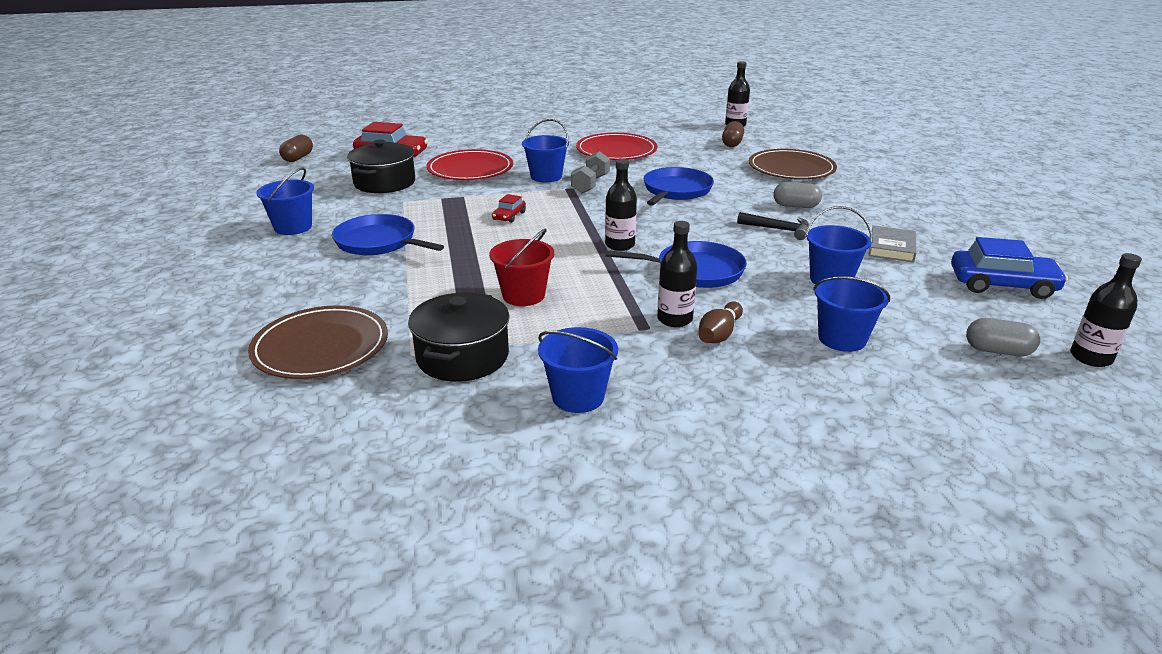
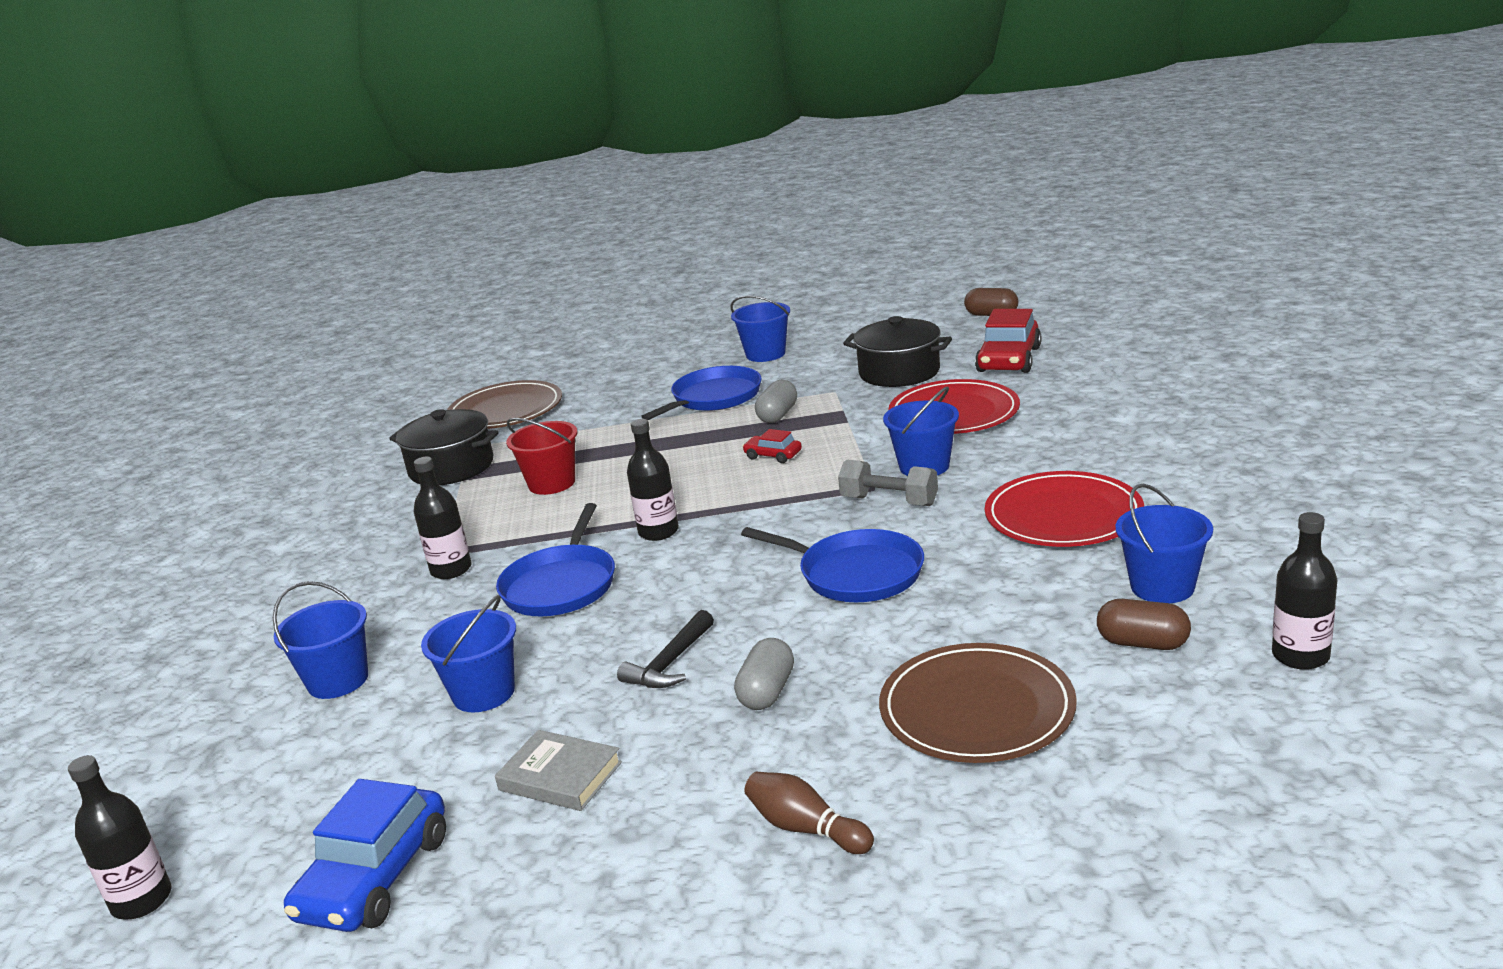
camera: 100 degrees right, 5 degrees down
(578, 397) = (351, 523): blue bucket -> blue bucket (1162, 587)
(719, 334) = (403, 596): brown bowling pin -> brown bowling pin (806, 829)
(998, 351) = (223, 808): grey capsule -> grey capsule (777, 415)

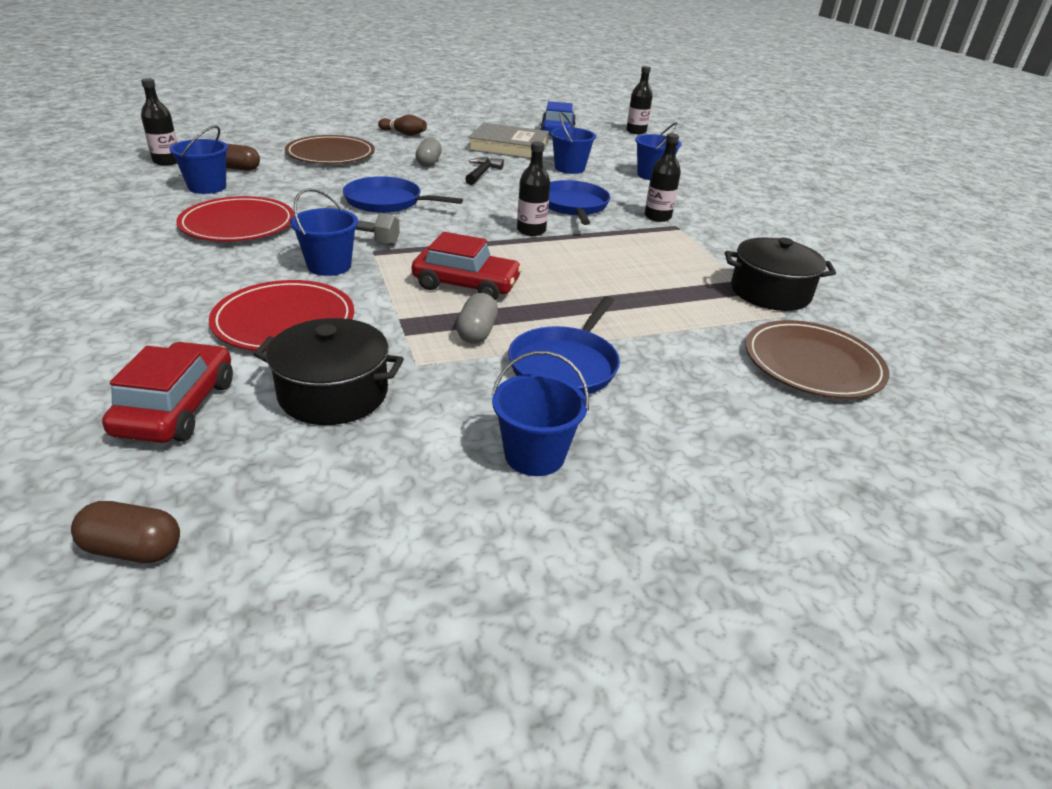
camera: 160 degrees right, 10 degrees up
(552, 483) = (653, 271): red bucket -> none
(560, 776) = (509, 147): grey book -> grey book, size x1.71
(773, 455) = (466, 284): red car -> red car, size x1.99

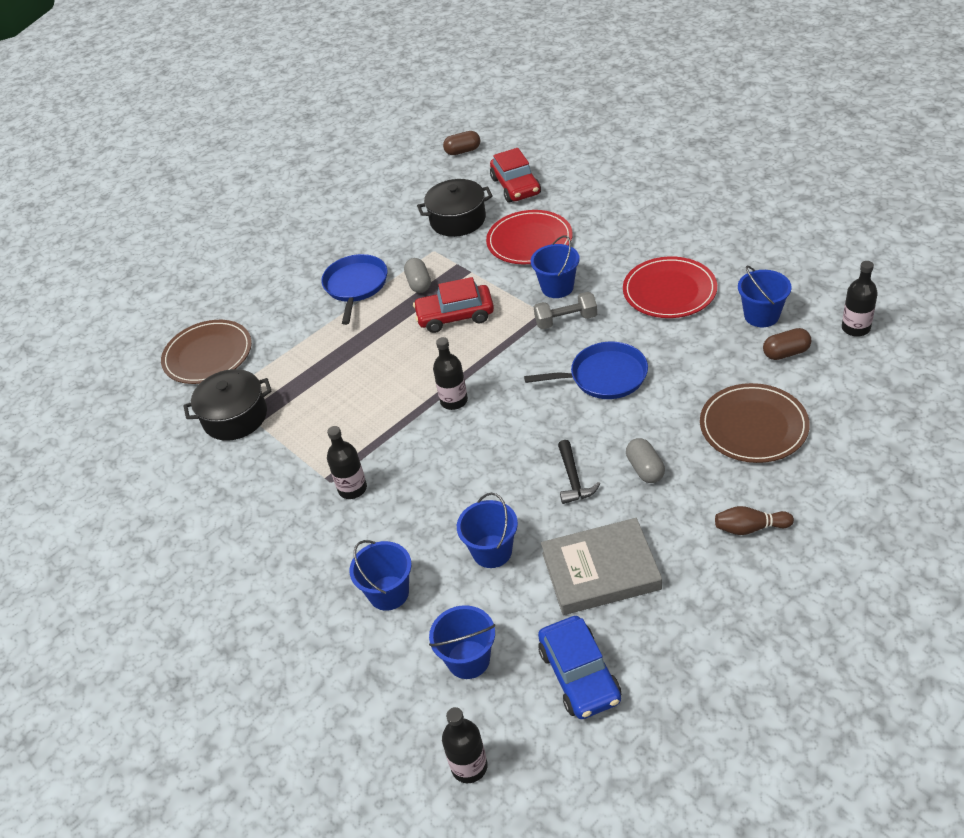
camera: 165 degrees right, 10 degrees up
(534, 455) = (345, 236): blue bucket -> blue bucket (468, 659)
(573, 206) = (442, 464): blue pan -> none

